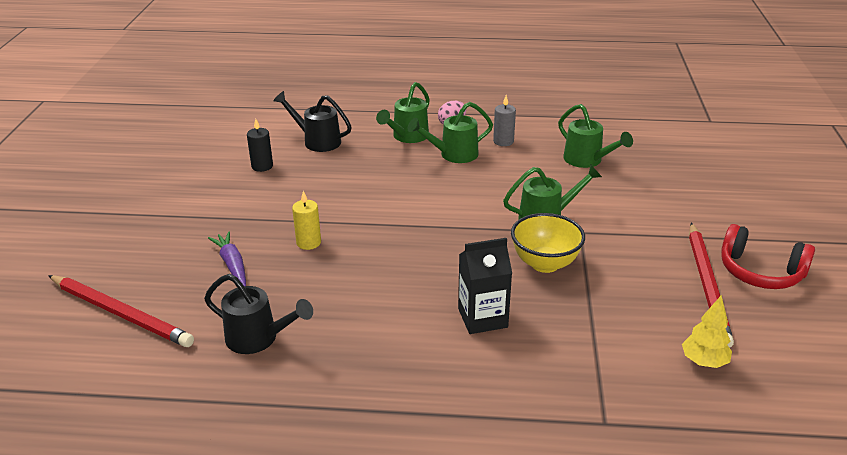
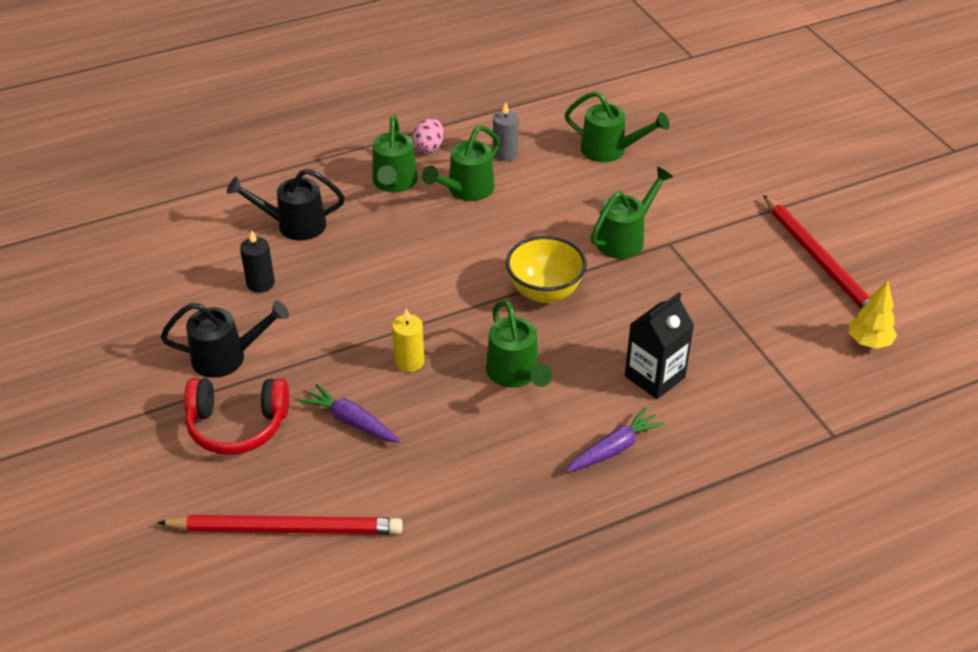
camera: 30 degrees left, 10 degrees up
(258, 339) = (462, 492): black watering can -> black watering can (227, 357)
(375, 277) = (515, 374): none -> green watering can
(400, 355) = (613, 449): none -> purple carrot
(545, 263) = (664, 293): yellow bowl -> yellow bowl (544, 292)
(760, 272) = (852, 228): red headphones -> red headphones (237, 425)

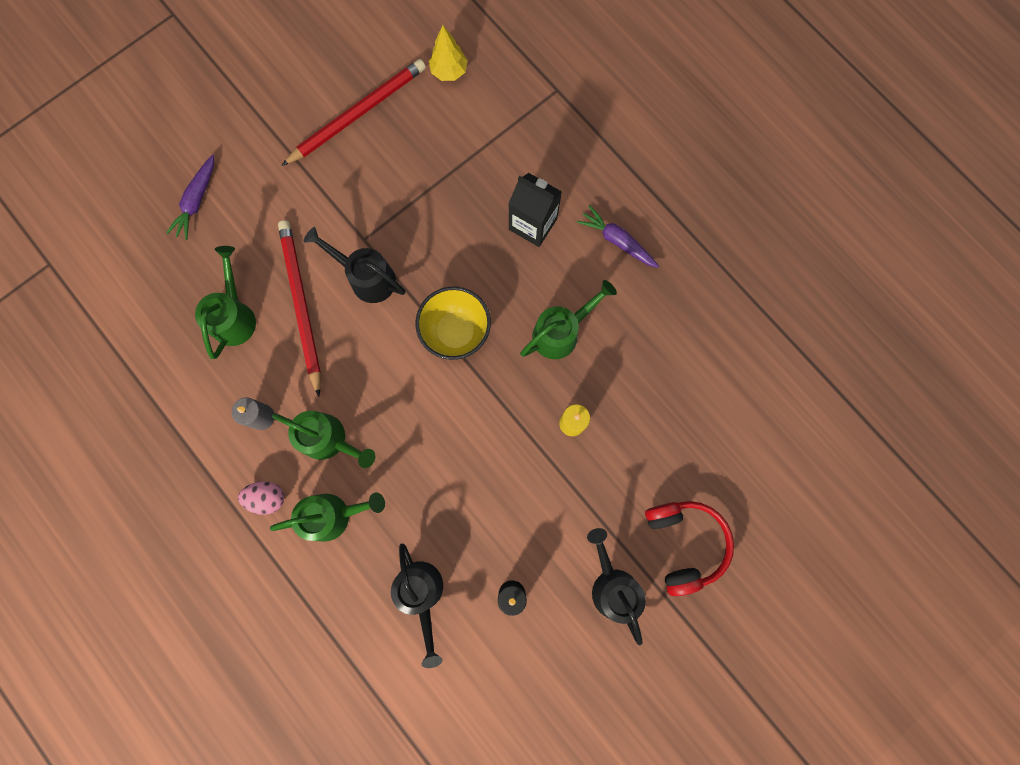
camera: 105 degrees left, 35 degrees up
(285, 529) = (770, 463): red pencil -> red pencil (301, 305)
(351, 421) = (651, 449): purple carrot -> purple carrot (197, 201)
(625, 238) = (366, 277): green watering can -> black watering can

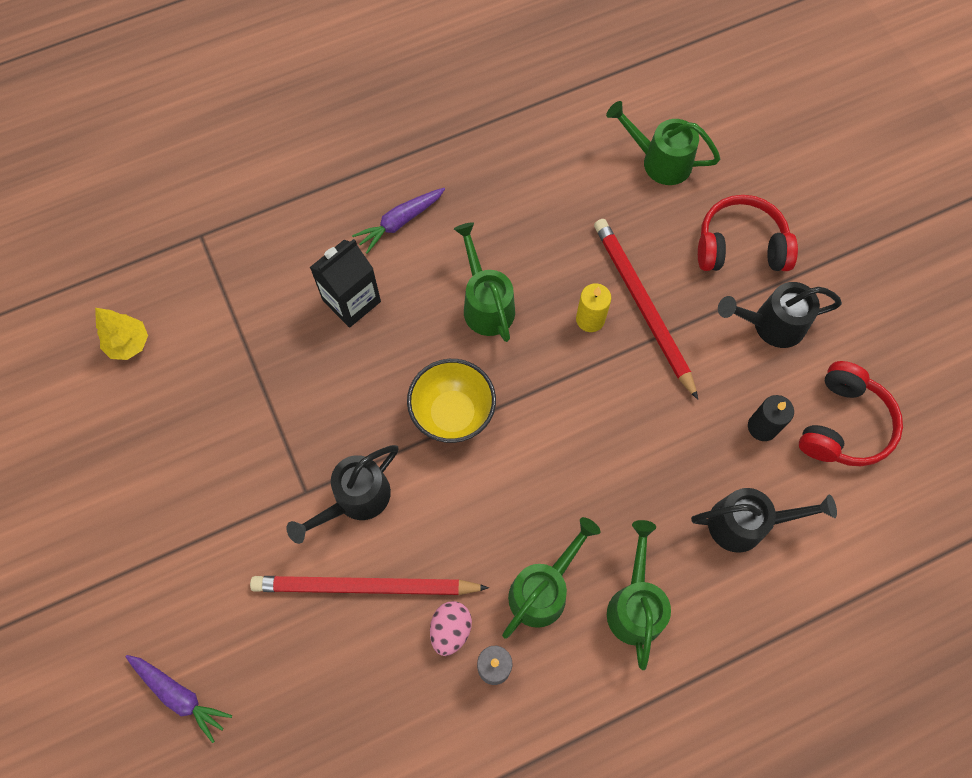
camera: 75 degrees left, 10 degrees down
(235, 316) = (353, 675): green watering can -> green watering can (659, 161)
(267, 498) = (596, 682): pink egg -> pink egg (450, 630)
(357, 114) = (140, 463): red pencil -> red pencil (643, 307)
(533, 667) = (843, 425): none -> red headphones

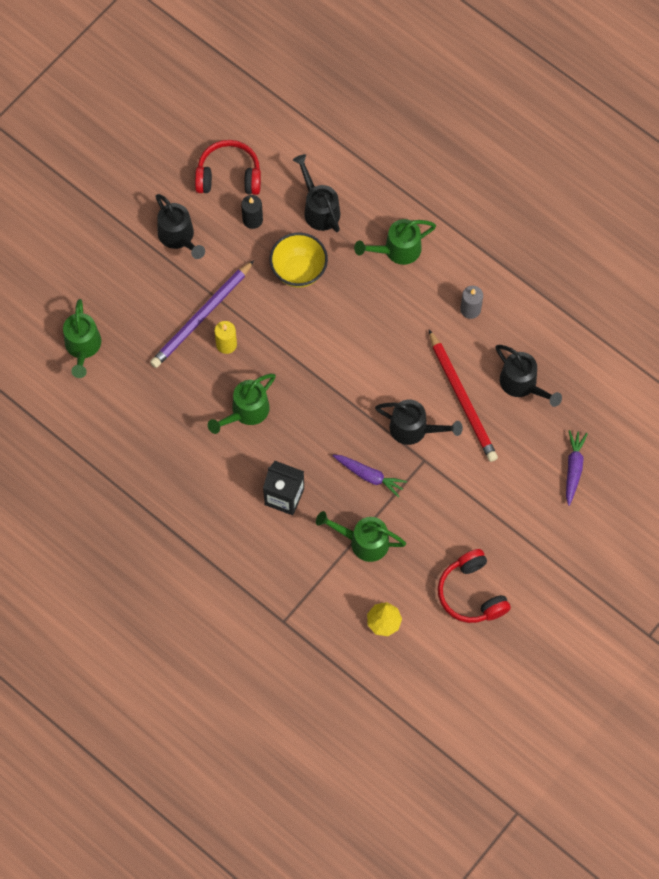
camera: 115 degrees left, 0 degrees up
(341, 686) = (522, 384): none -> black watering can
(400, 222) = (210, 494): purple carrot -> purple carrot (369, 476)
(450, 630) = (462, 341): pink egg -> none
(453, 414) = (332, 398): yellow bowl -> yellow bowl (299, 271)
(543, 589) = (413, 301): green watering can -> green watering can (363, 541)
(643, 307) = (202, 316): red pencil -> purple pencil
(740, 246) = (128, 274): red headphones -> red headphones (471, 593)

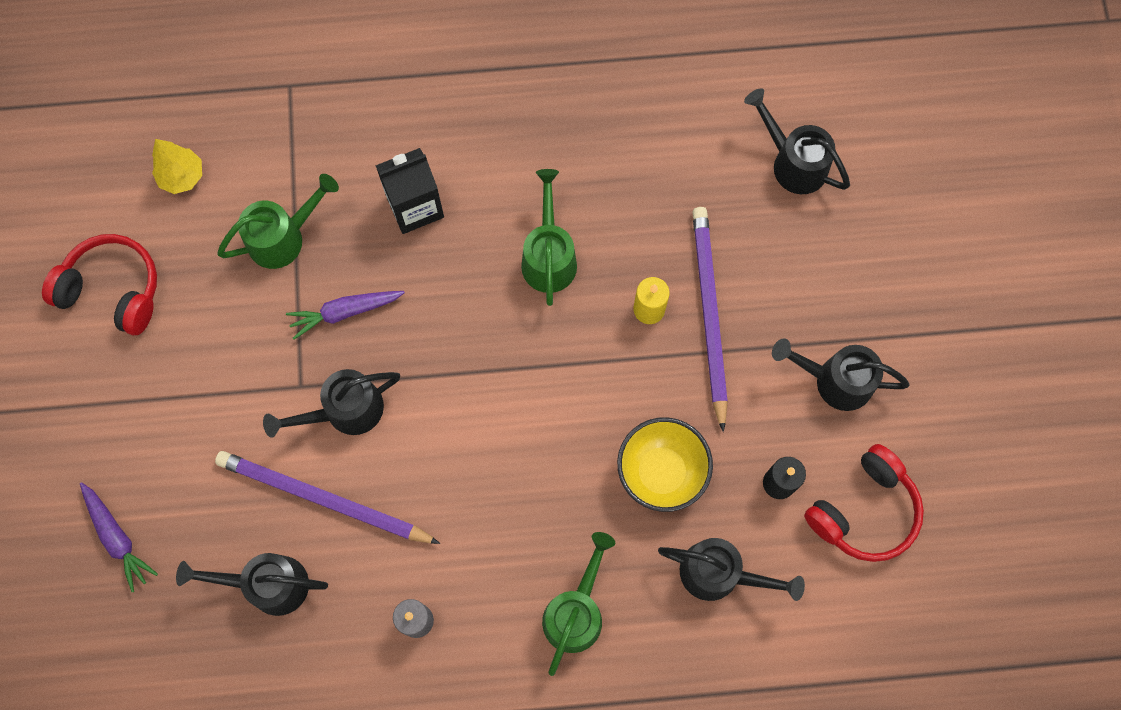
camera: 135 degrees right, 5 degrees up
(83, 347) = (793, 162): green watering can -> black watering can
(462, 398) = (324, 499): red pencil -> purple pencil

